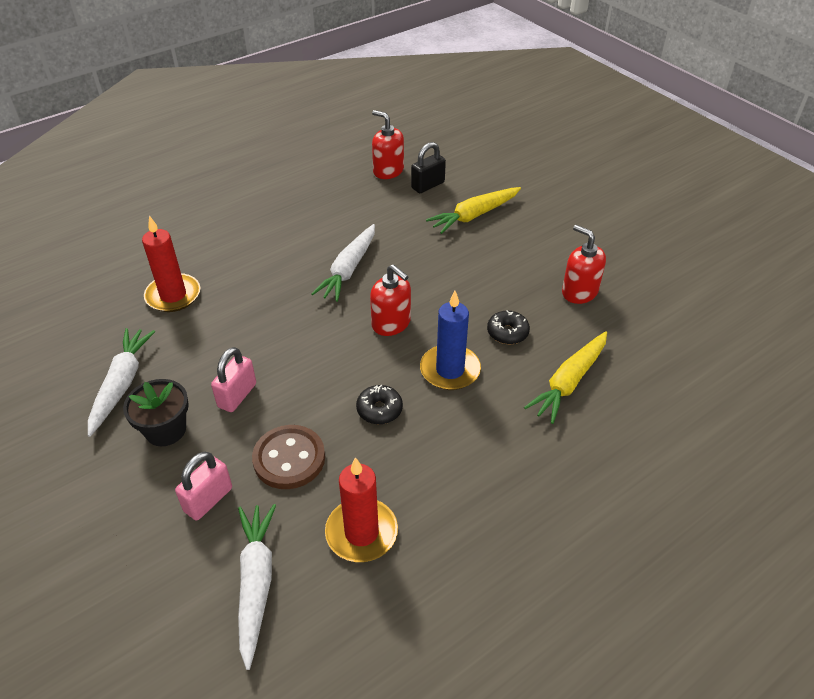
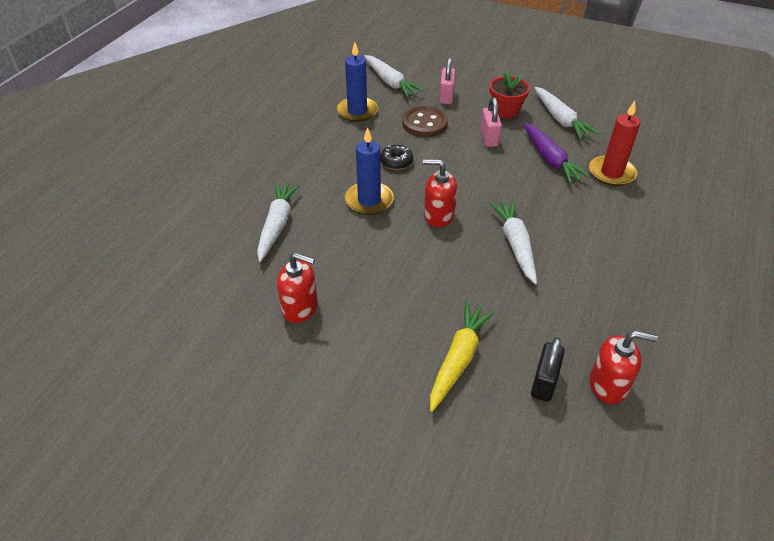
camera: 150 degrees right, 0 degrees up
(165, 430) = (505, 111): black flower pot -> red flower pot
(208, 336) = (550, 159): none -> purple carrot
(361, 532) = (357, 111): red candle -> blue candle
(507, 332) = (344, 244): black donut -> none
(569, 382) = (277, 225): yellow carrot -> white carrot

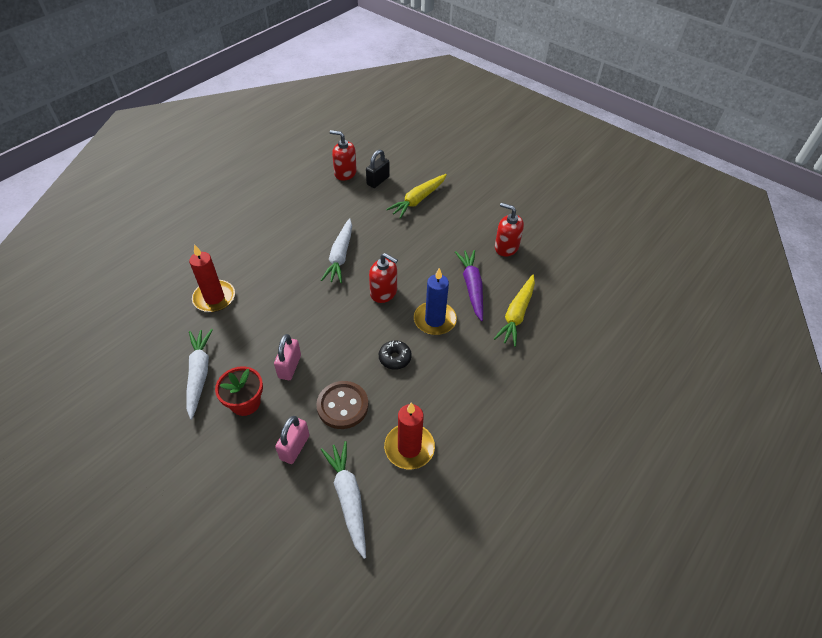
camera: 165 degrees left, 5 degrees up
(277, 225) = (516, 314): white carrot -> yellow carrot
(357, 111) = (409, 448): blue candle -> red candle
(550, 159) = (253, 325): purple carrot -> purple carrot (472, 287)

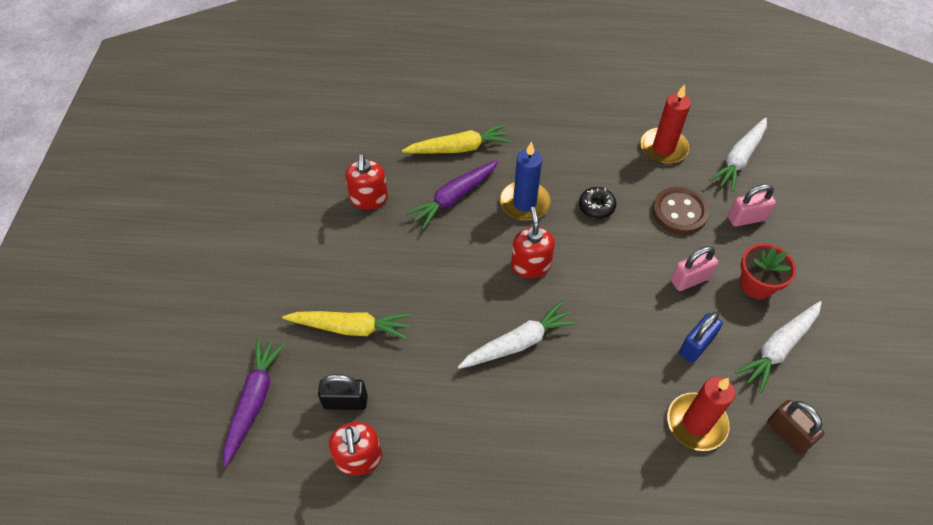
camera: 125 degrees left, 5 degrees up
(160, 333) = (788, 433): none -> brown padlock
(249, 333) = (695, 346): none -> blue padlock
(410, 155) = (254, 400): none -> purple carrot

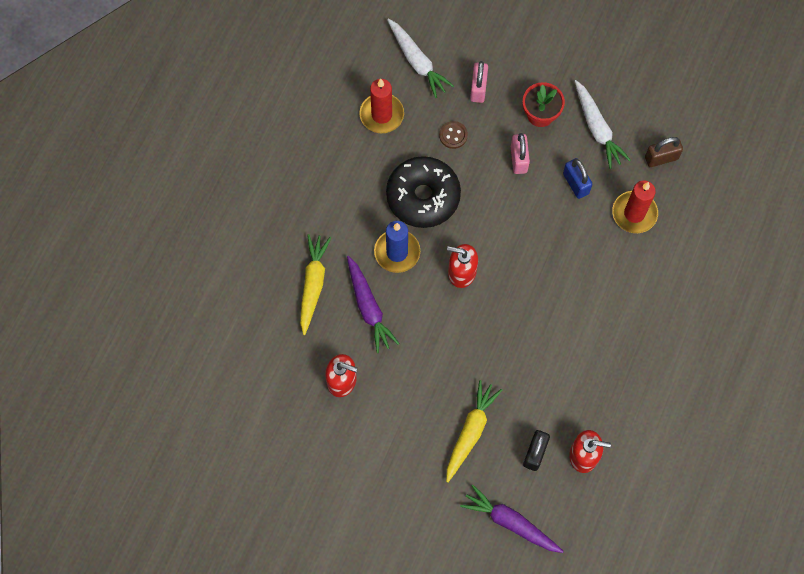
camera: 70 degrees left, 15 degrees up
(518, 343) = (529, 309): white carrot -> none
(596, 207) = (423, 197): black donut -> black donut, size x2.24
(679, 212) = (453, 135): brown button -> brown button, size x0.60

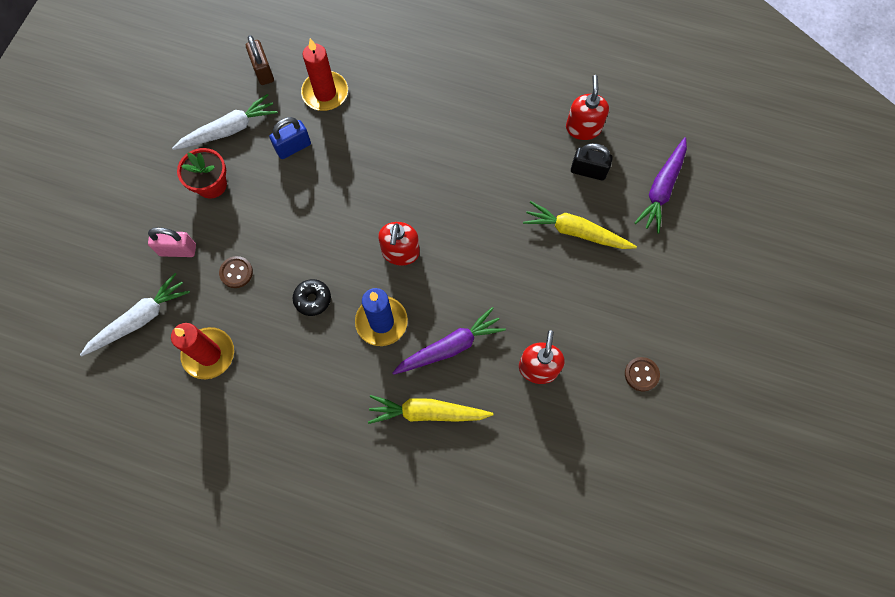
camera: 95 degrees left, 0 degrees up
(327, 470) = (641, 374): none -> brown button
(423, 197) = (313, 299): black donut -> black donut, size x0.45
(518, 159) = (265, 203): pink padlock -> none

